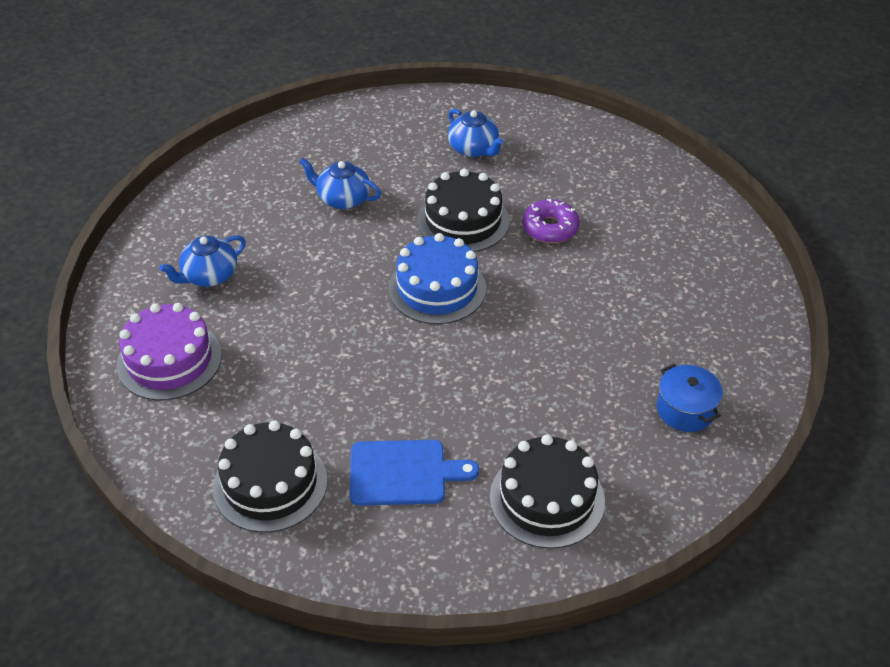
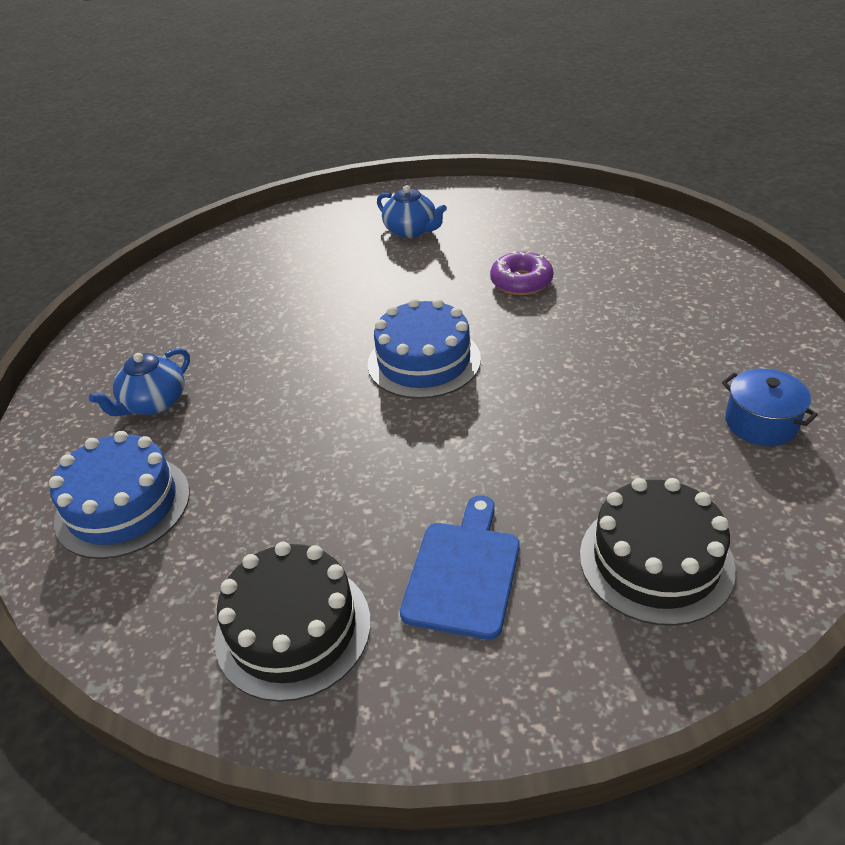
camera: 10 degrees left, 5 degrees down
(169, 360) = (123, 505): purple cake -> blue cake
(343, 199) = (288, 299): blue teapot -> none
(403, 473) = (463, 572): blue cutting board -> blue cutting board turned 60 degrees counterclockwise
(463, 221) = (426, 293): black cake -> none

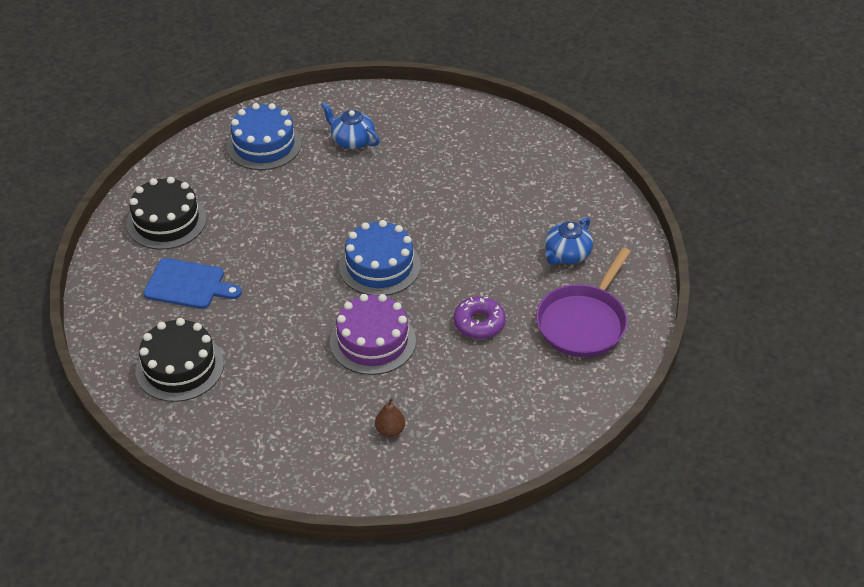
camera: 85 degrees right, 5 degrees up
(513, 220) = (583, 323): none -> purple pan
(563, 359) = (373, 341): none -> purple cake
(707, 337) = (390, 430): none -> brown pear
(761, 423) = (287, 441): blue pot -> none

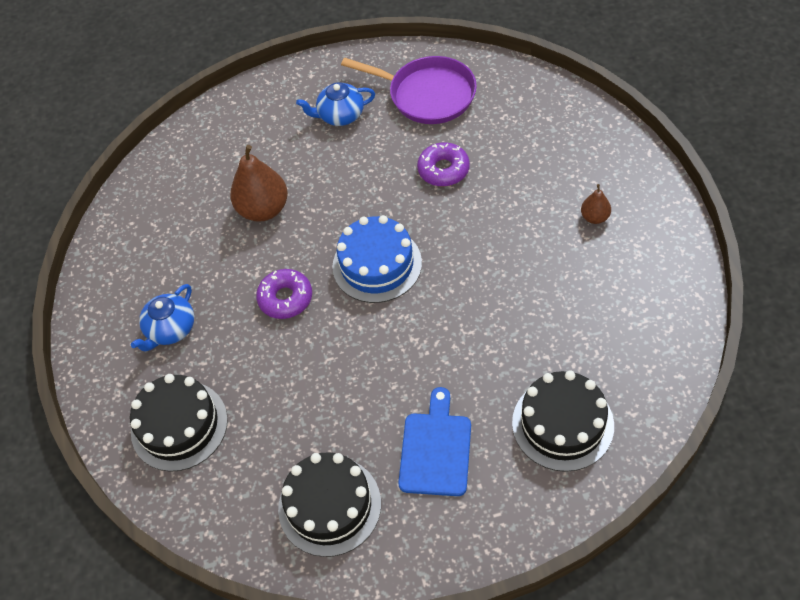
camera: 90 degrees left, 10 degrees up
(264, 145) = (179, 425): blue cake -> black cake
(361, 206) = (285, 298): none -> purple donut
(373, 341) = (485, 251): purple cake -> none
(461, 197) = (263, 209): none -> brown pear
(566, 255) = (340, 115): blue teapot -> blue teapot turned 135 degrees clockwise

